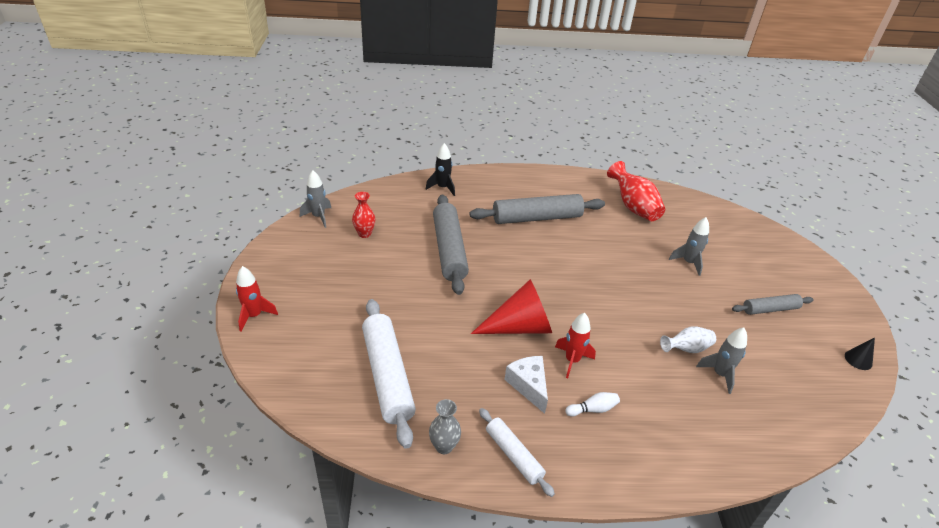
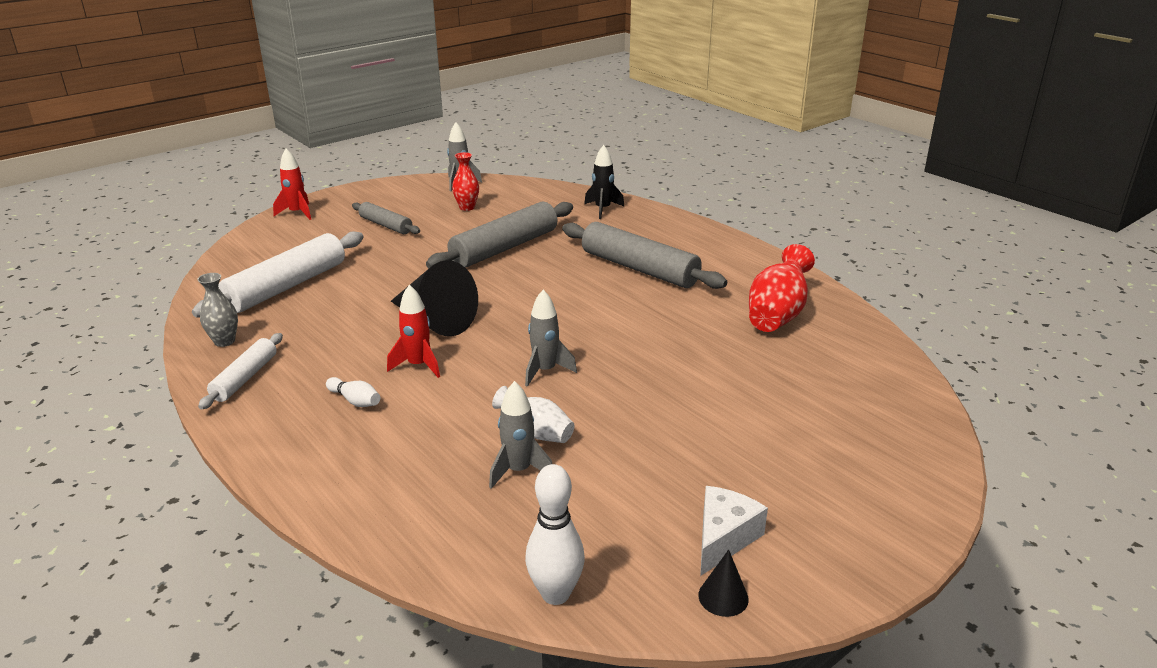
camera: 55 degrees right, 10 degrees down
(520, 327) = (435, 321): red cone -> black cone
(528, 385) = (350, 354): white cheese -> white cheese (723, 538)
(688, 263) = (722, 386): grey rocket -> grey rocket (545, 371)
(770, 309) = (723, 479): grey rolling pin -> grey rolling pin (386, 225)
(833, 414) = (555, 594): none -> white bowling pin

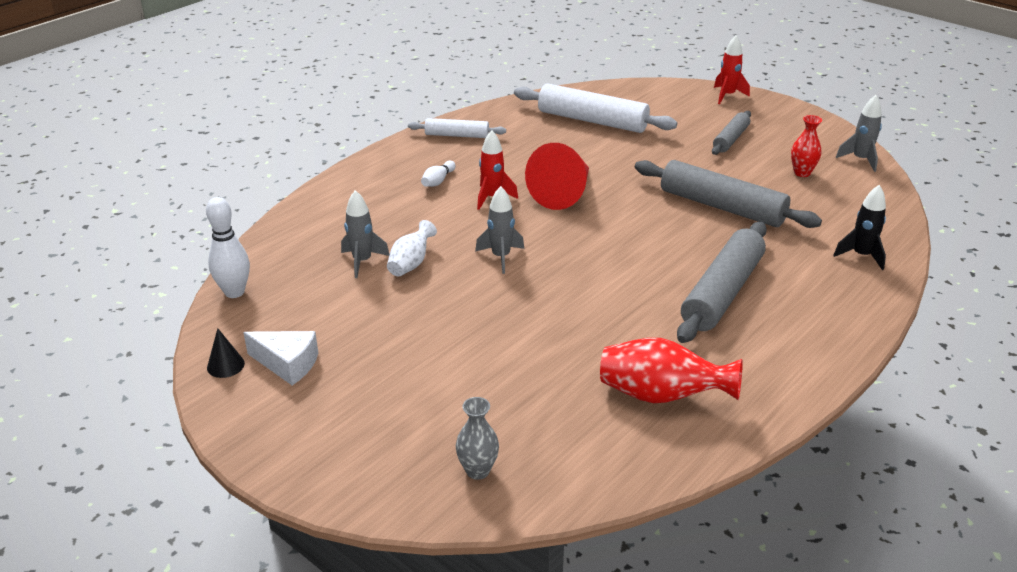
camera: 80 degrees right, 5 degrees up
(224, 341) = (502, 117): grey vase -> grey vase (477, 470)
(435, 321) = (563, 193): black cone -> red cone

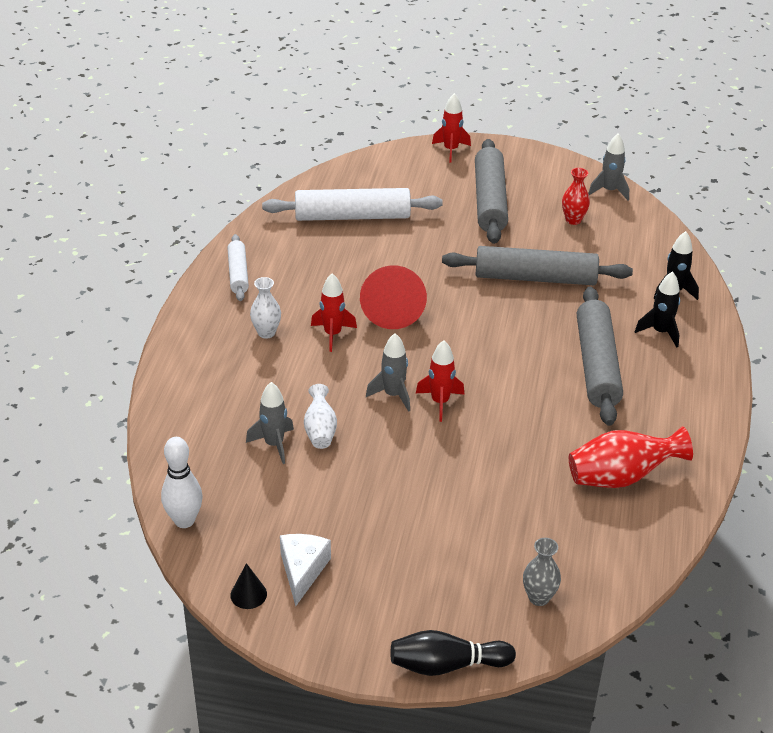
camera: 30 degrees left, 5 degrees up
(287, 364) = (302, 571): white cheese -> white cheese turned 75 degrees counterclockwise
(333, 493) = (447, 665): none -> black bowling pin
(438, 181) = (266, 333): white bowling pin -> white vase
(457, 135) = (238, 273): white rolling pin -> white rolling pin turned 75 degrees counterclockwise
(538, 275) = (440, 402): none -> red rocket
(730, 139) = (489, 201): grey rolling pin -> grey rolling pin, size x1.78
(816, 285) = (660, 332): none -> black rocket

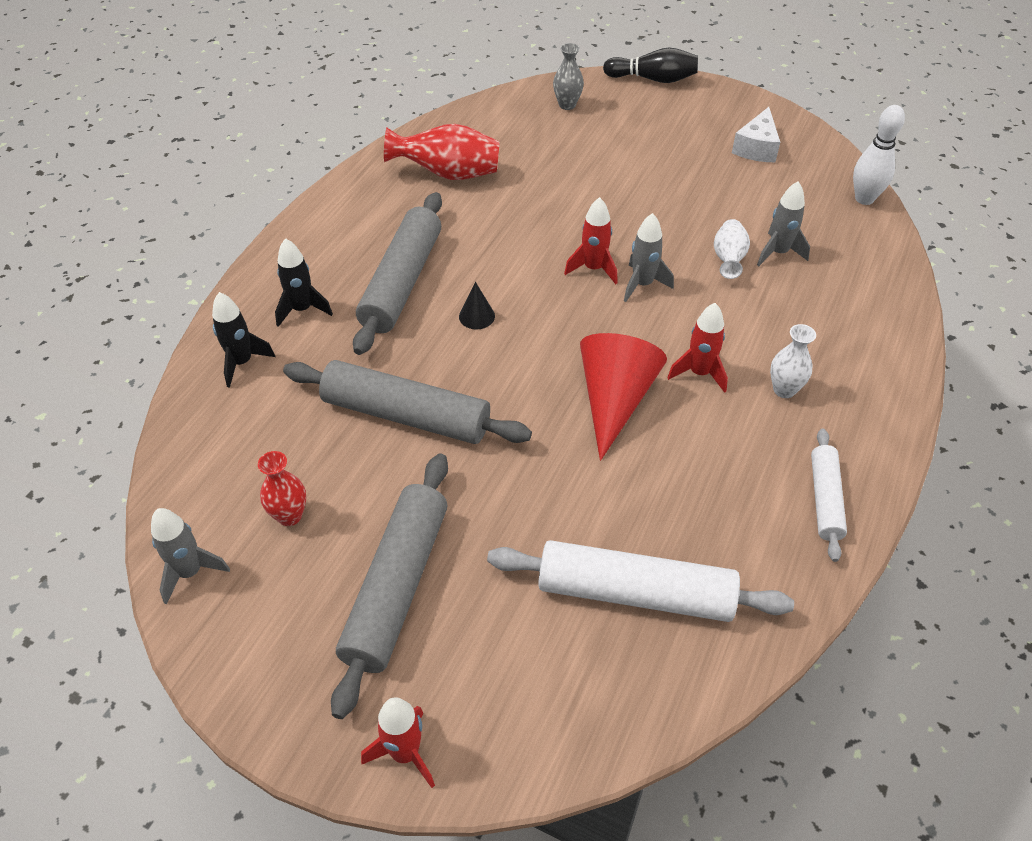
camera: 165 degrees left, 10 degrees up
(248, 594) = (803, 139): black cone -> black cone (476, 316)

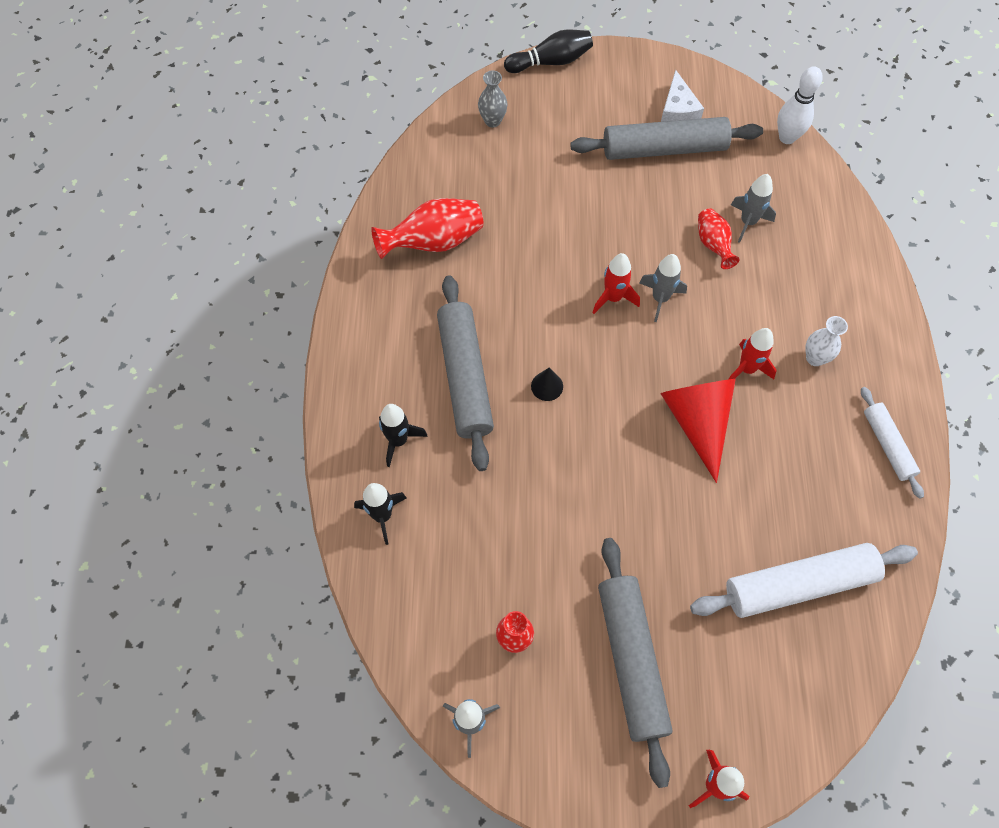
camera: 25 degrees left, 15 degrees up
(406, 415) = (547, 507): grey rolling pin -> grey rolling pin (664, 149)
(728, 259) = (713, 245): white vase -> red vase

